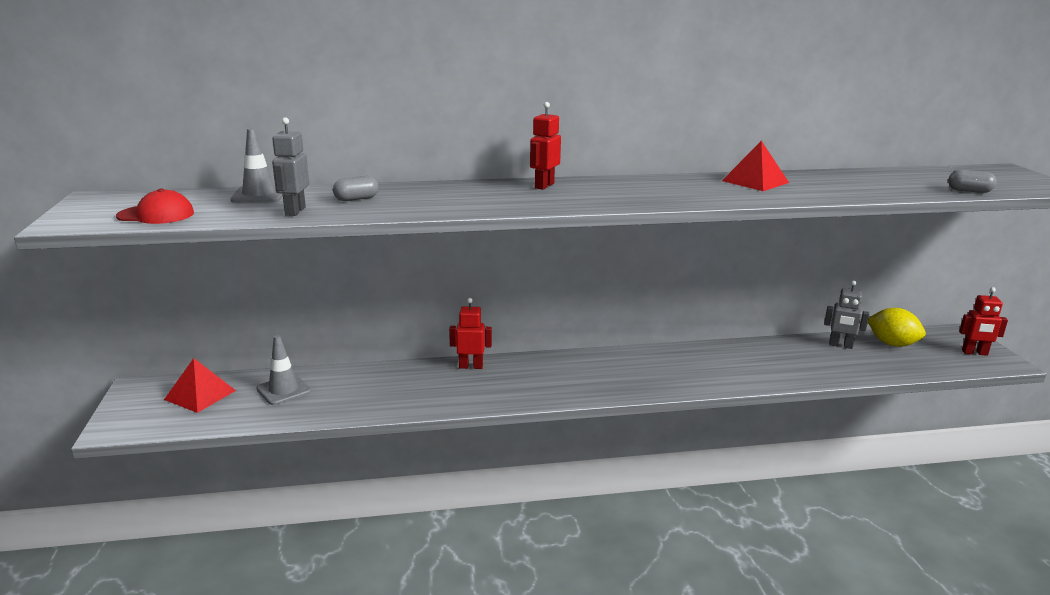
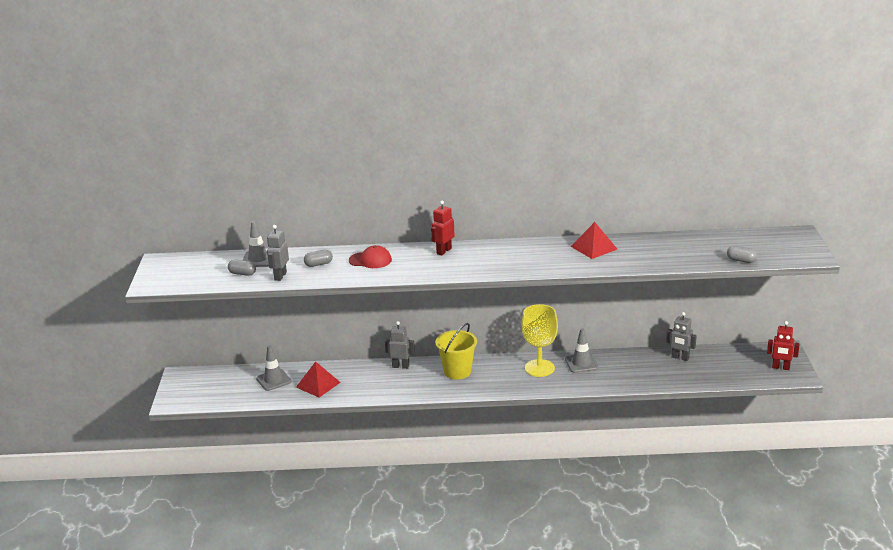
camera: 10 degrees right, 5 degrees up
(156, 215) = (199, 278): red cap -> red cap (370, 260)
(200, 395) = (220, 381): red pyramid -> red pyramid (318, 384)
(232, 209) = (242, 273): none -> grey capsule
(471, 366) = (400, 366): red robot -> grey robot
(553, 370) = (457, 371): none -> yellow bucket
(665, 363) = (539, 368): none -> yellow goblet
(718, 355) = (581, 363): none -> grey traffic cone
(892, 344) = (721, 358): yellow lemon -> none

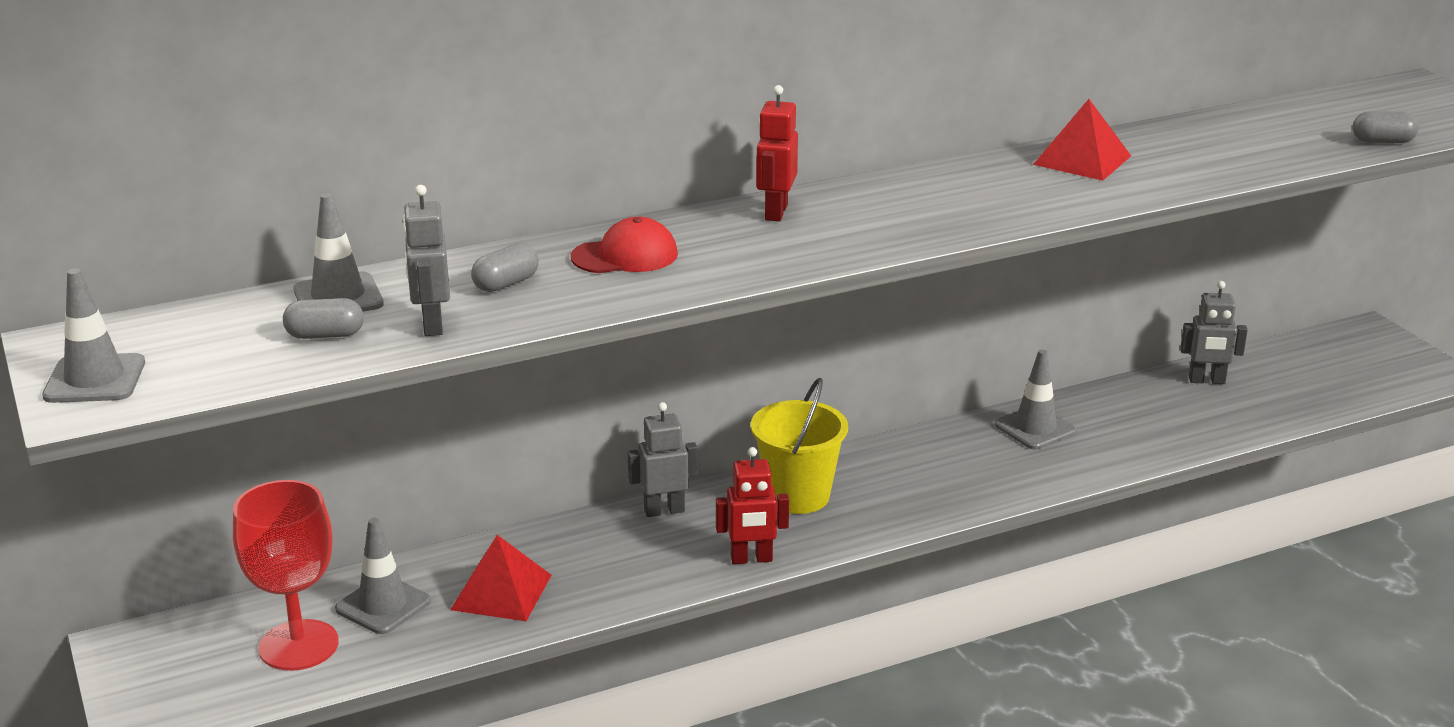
camera: 25 degrees left, 0 degrees up
(160, 276) = (95, 379): none -> grey traffic cone
(236, 388) = (298, 645): none -> red goblet
(539, 368) = (961, 454): yellow goblet -> none
(780, 367) = (1395, 364): red robot -> red robot (751, 559)

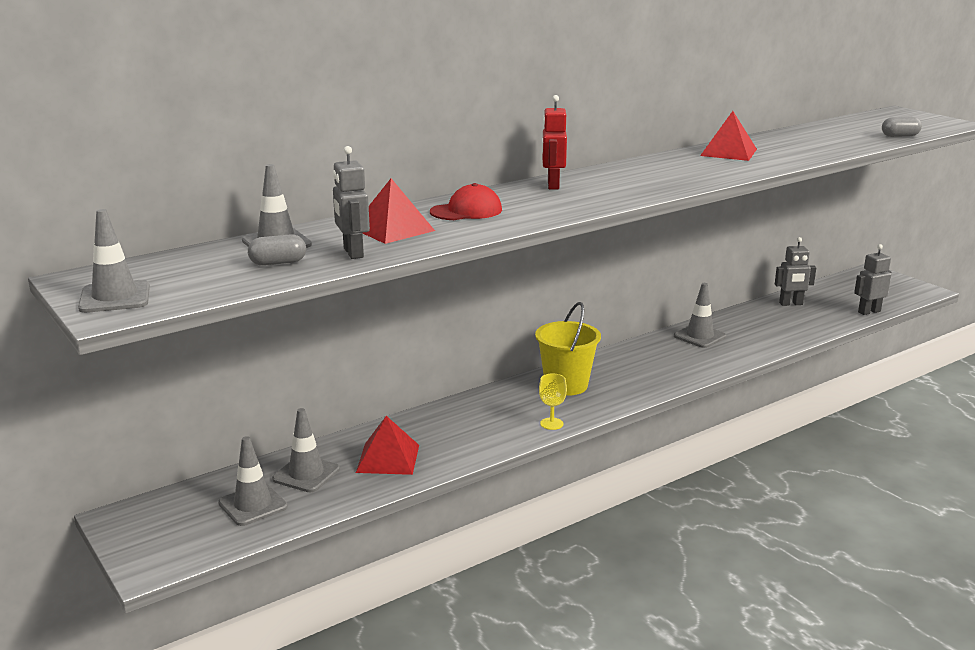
camera: 10 degrees left, 5 degrees down
(298, 645) = (253, 505): red goblet -> grey traffic cone
(506, 284) = (393, 229): grey capsule -> red pyramid
(664, 510) = (481, 401): grey robot -> grey robot (869, 312)
(751, 559) = (551, 424): red robot -> yellow goblet

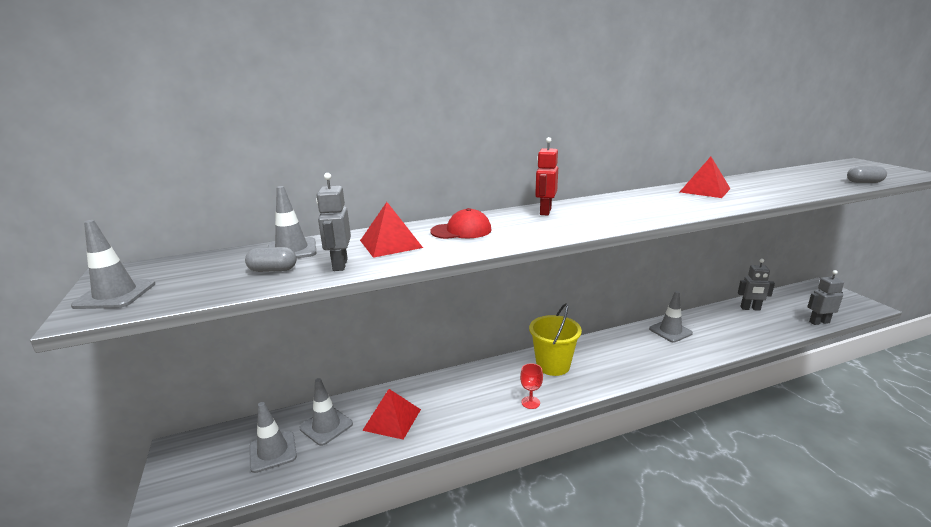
camera: 15 degrees right, 0 degrees up
(551, 424) = (530, 402): yellow goblet -> red goblet

